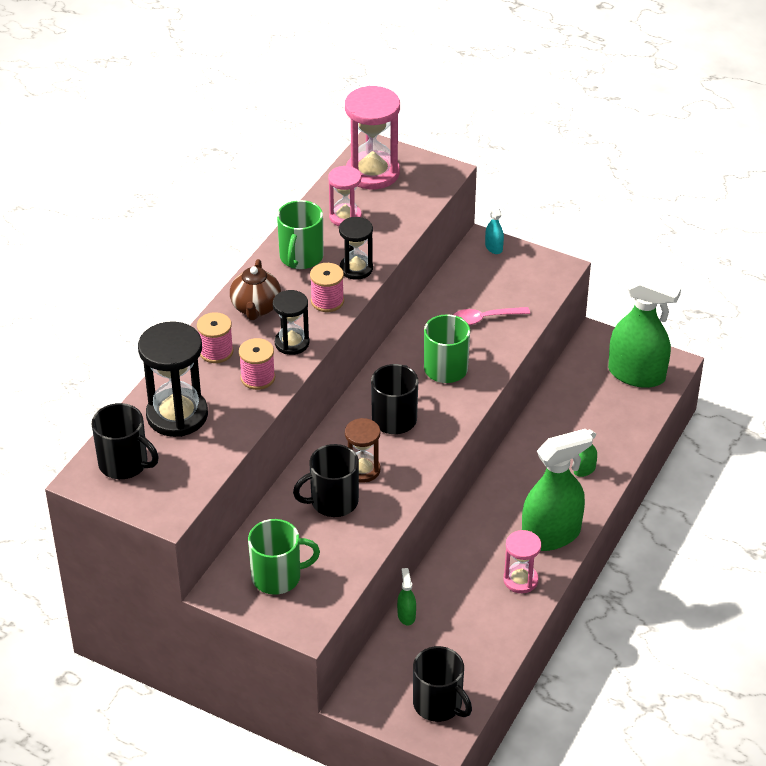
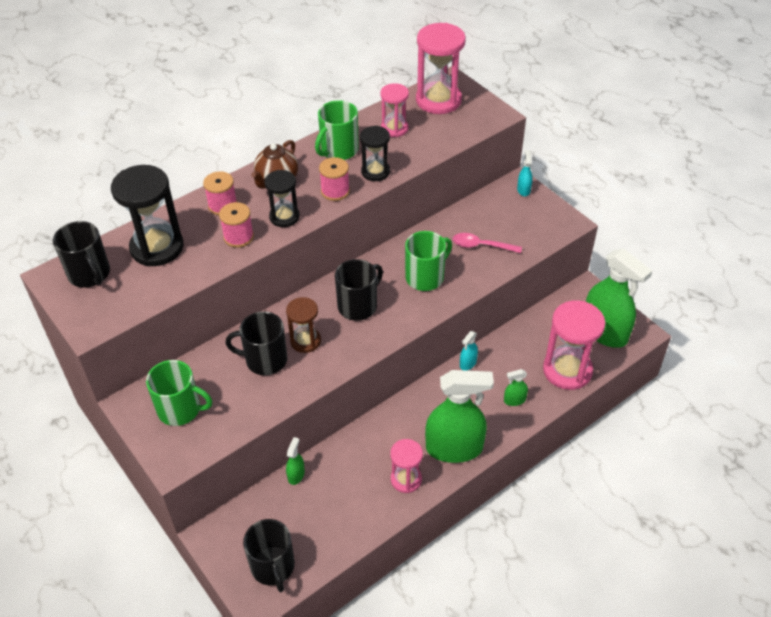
camera: 25 degrees right, 5 degrees up
(516, 450) = (468, 363): none -> turquoise spray bottle
(620, 424) = (567, 370): none -> pink hourglass

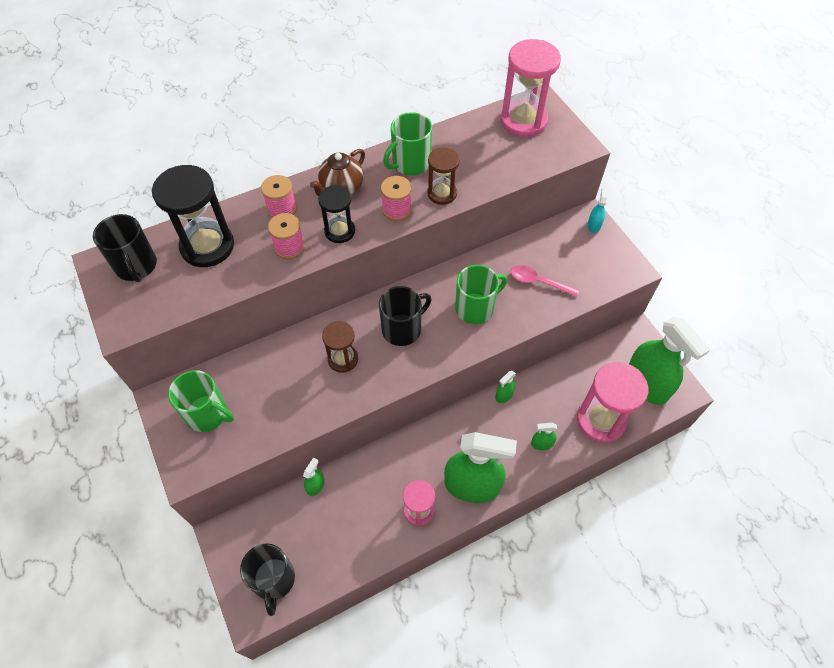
camera: 10 degrees right, 10 degrees up
(265, 360) = (299, 373): black mug -> none
(375, 172) = (442, 193): black hourglass -> brown hourglass
(394, 128) = (472, 146): pink hourglass -> none
(468, 363) = (504, 395): turquoise spray bottle -> green spray bottle

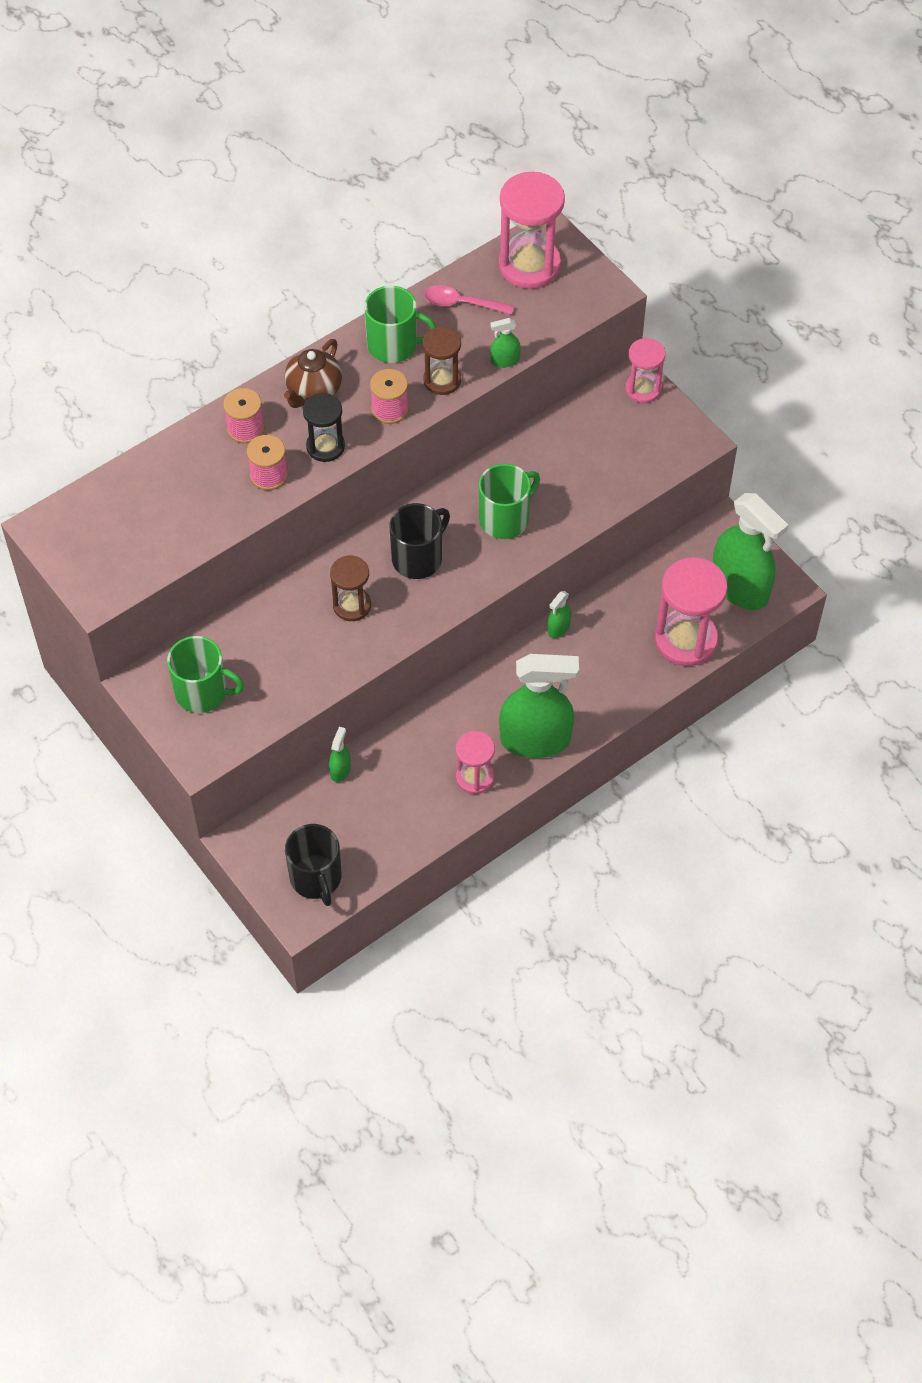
camera: 10 degrees left, 0 degrees up
(136, 266) = (87, 525): black mug -> none
(207, 246) = (167, 488): black hourglass -> none
(410, 163) = (394, 345): green mug -> green mug turned 120 degrees counterclockwise
(538, 282) = (580, 474): pink spoon -> pink spoon (461, 303)
(542, 444) = (615, 679): green spray bottle -> green spray bottle (505, 360)
(594, 225) = (643, 389): turquoise spray bottle -> pink hourglass

